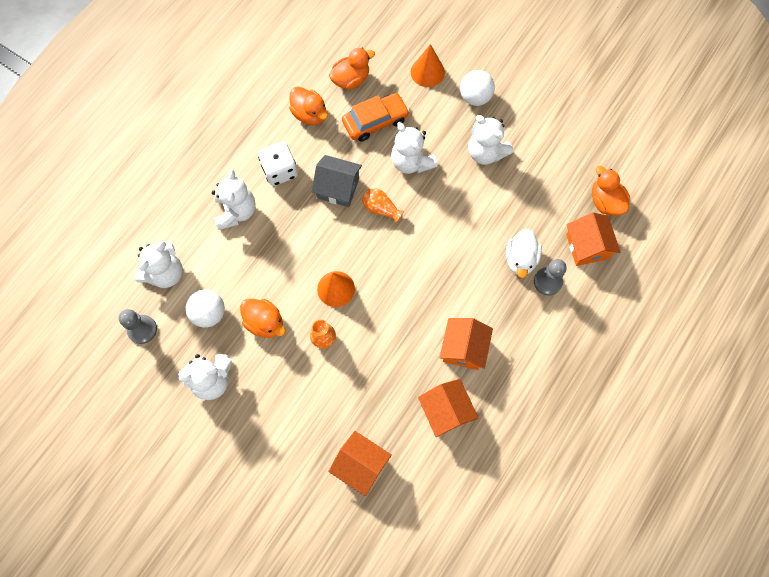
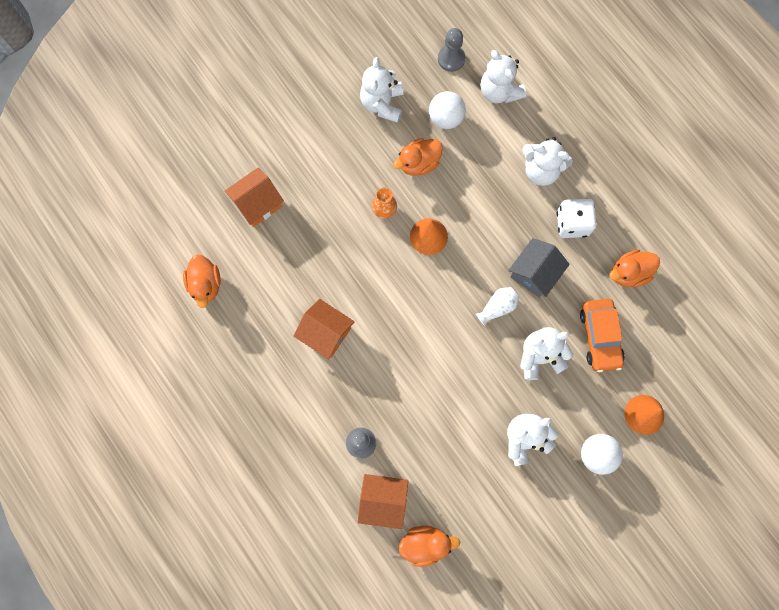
camera: 110 degrees right, 5 degrees up
(351, 79) = (659, 329): orange duck -> orange duck (205, 284)
(381, 209) = (497, 307): orange vase -> white vase
(446, 411) = (274, 294): orange house -> none
(520, 259) = (394, 425): white duck -> none

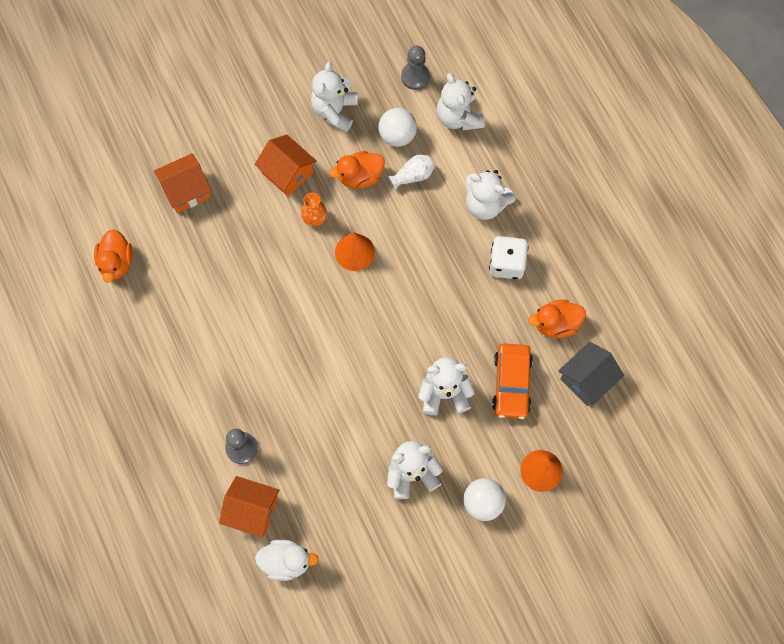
camera: 10 degrees right, 5 degrees down
(325, 333) = (228, 332): orange house -> orange house (287, 173)
(425, 544) = (286, 561): orange duck -> white duck
(497, 307) = (411, 336): white vase -> white vase (413, 176)
(534, 273) = (457, 307): grey house -> grey house (587, 379)

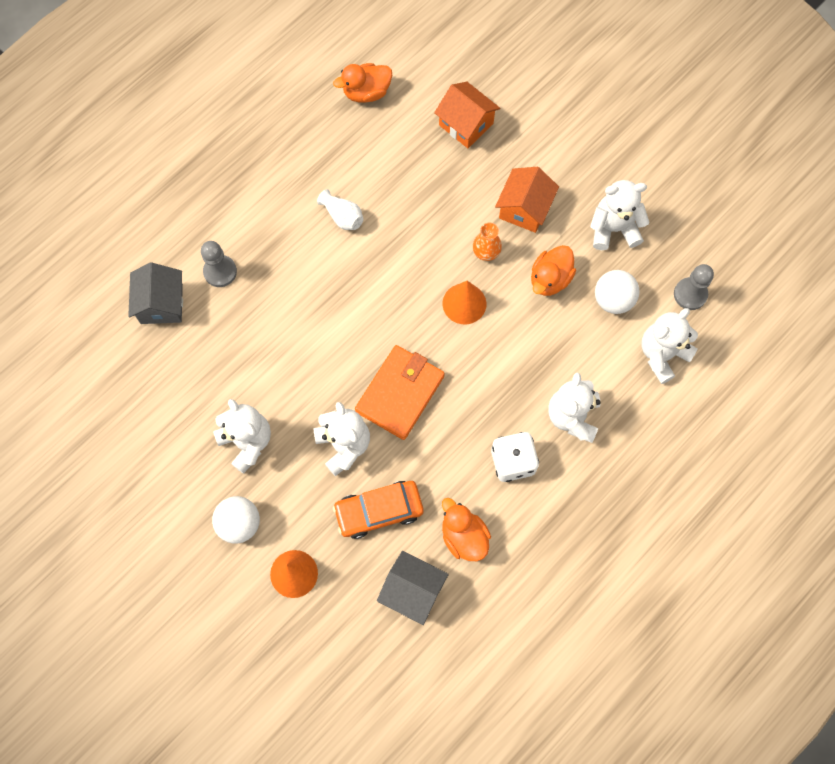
camera: 70 degrees right, 0 degrees up
(252, 510) = (161, 304): orange house -> grey house
(286, 561) = (120, 353): white duck -> none
(360, 177) = (550, 279): orange duck -> orange duck turned 105 degrees counterclockwise
(413, 176) = (573, 331): white vase -> white vase (342, 216)
(415, 332) = (400, 393): none -> orange wallet

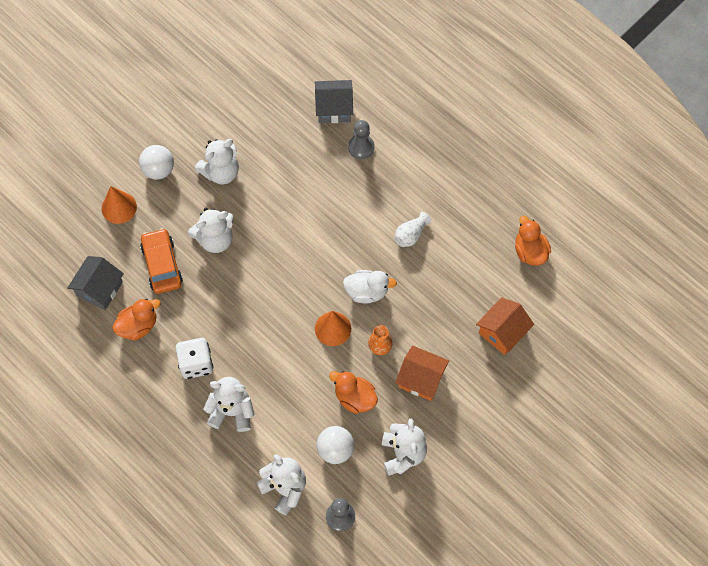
camera: 90 degrees right, 5 degrees down
(400, 393) = (256, 279): orange wallet -> none
(416, 265) = (367, 292): none -> white duck

